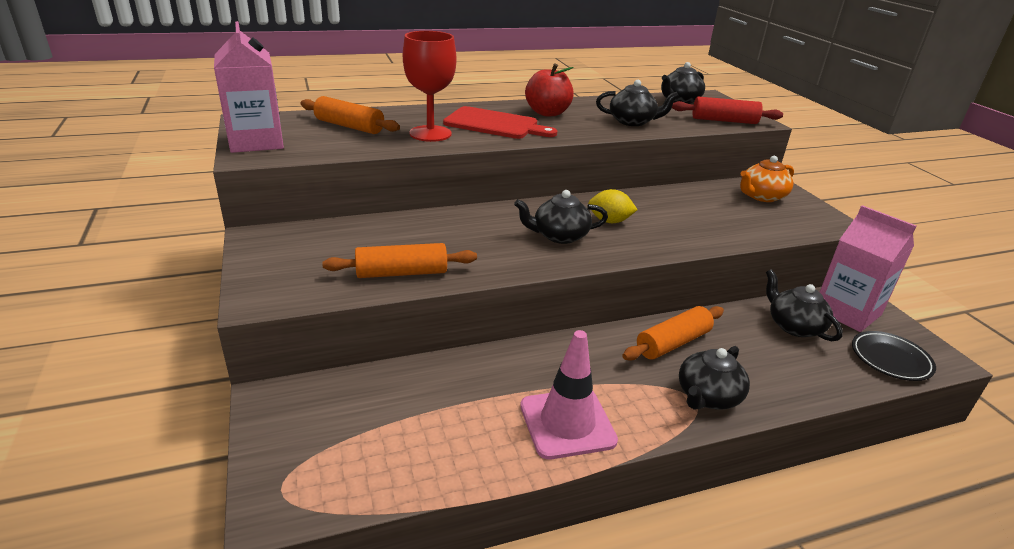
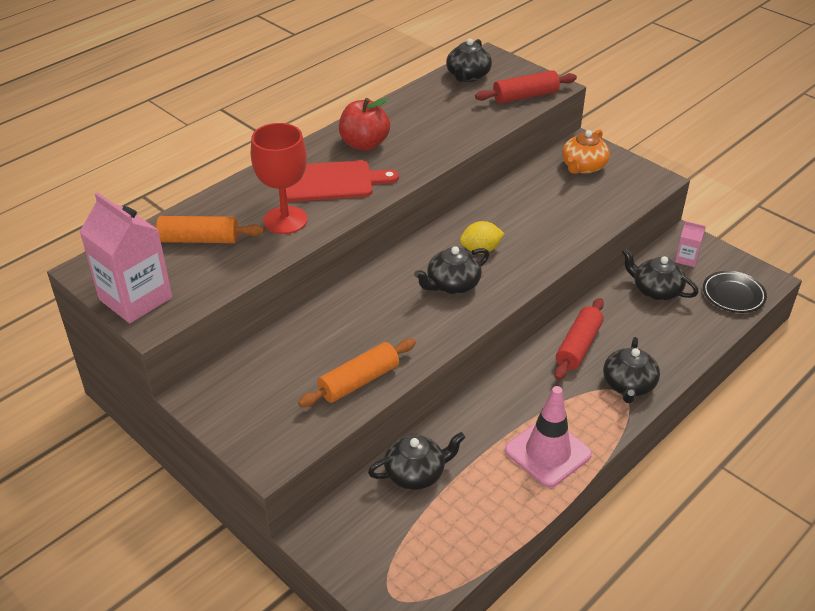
camera: 25 degrees left, 10 degrees up
(632, 122) = (449, 129): black teapot -> black teapot (416, 473)
(673, 343) = (578, 346): orange rolling pin -> red rolling pin
(847, 312) = (686, 259): pink carton -> pink carton, size x0.47

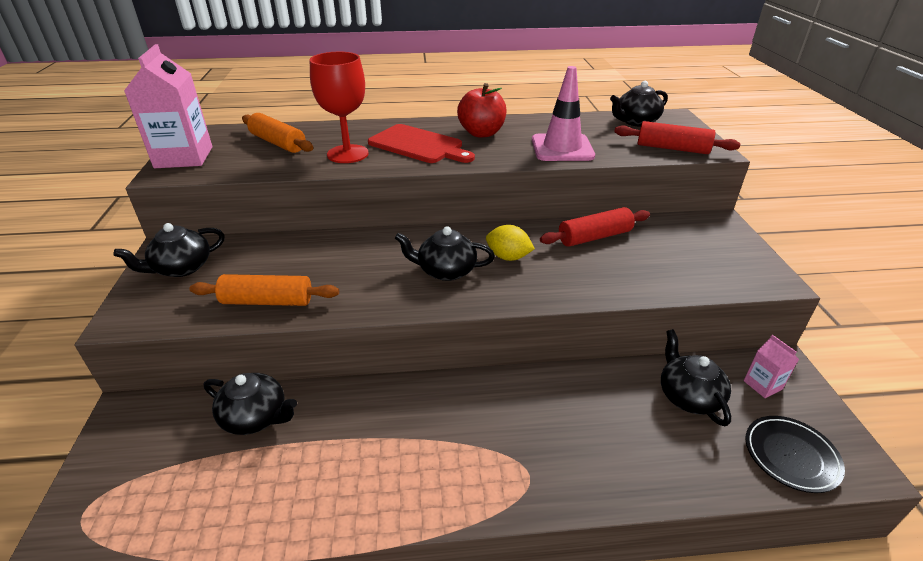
camera: 40 degrees right, 5 degrees down
(547, 452) = (380, 483): pink traffic cone -> pink traffic cone (562, 148)
(578, 346) = (538, 400): red rolling pin -> red rolling pin (594, 237)
(583, 166) = (697, 237): orange teapot -> none
(628, 385) = (546, 474): black teapot -> black teapot (181, 268)

